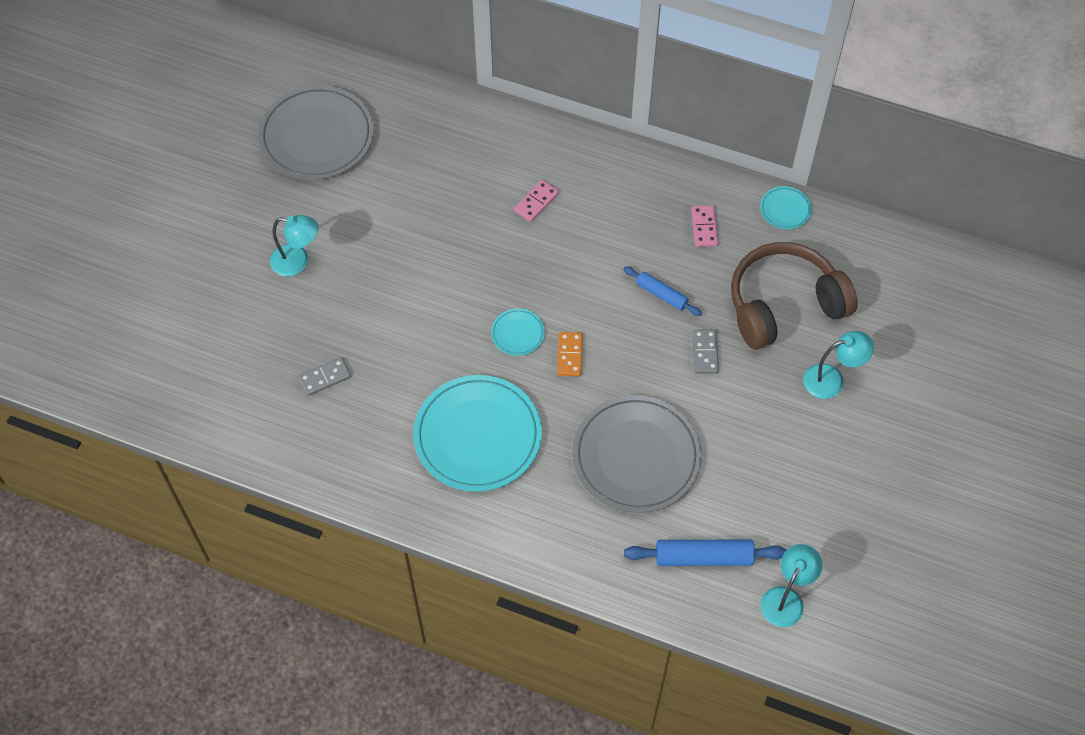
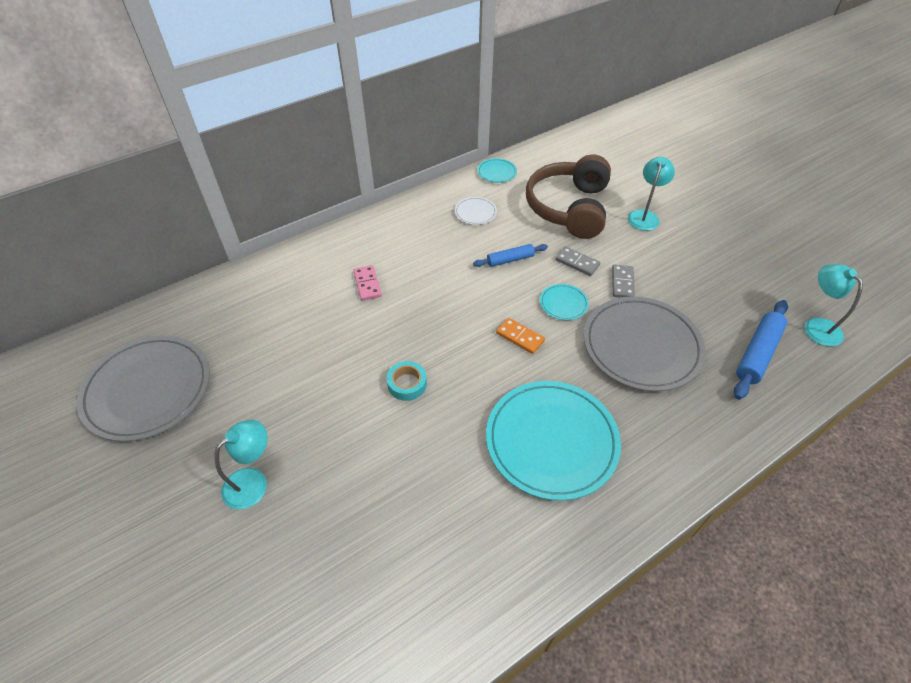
camera: 55 degrees left, 10 degrees down
(325, 378) = (397, 534): grey domino -> grey domino (622, 283)
(454, 302) = (407, 384): none -> turquoise tape
(517, 333) = (473, 358): turquoise plate -> turquoise plate (563, 303)
(704, 227) = (475, 212): pink domino -> white plate

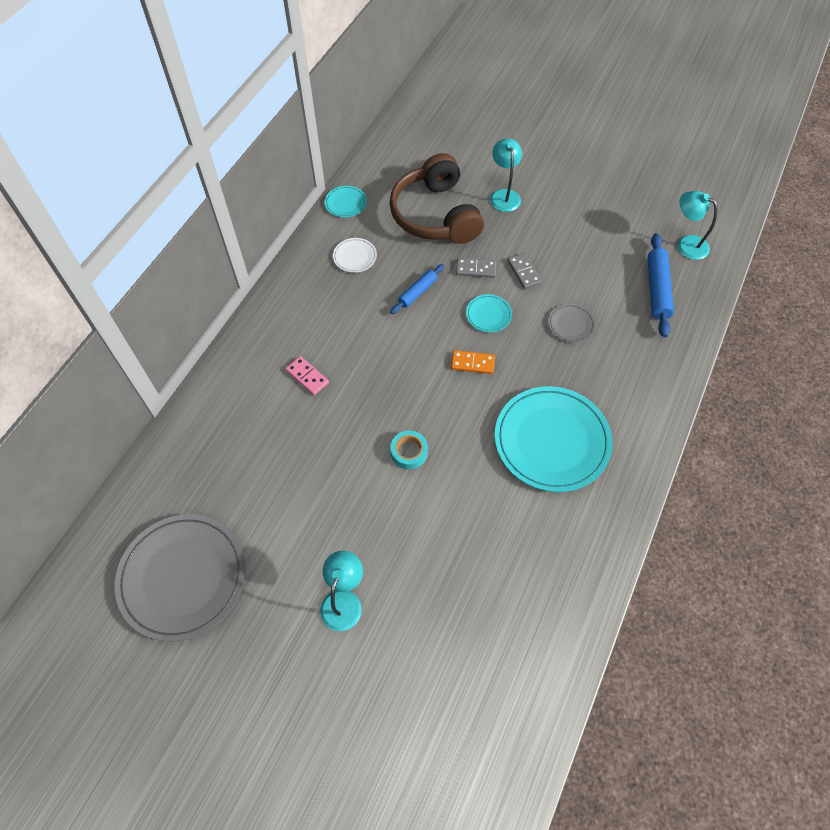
camera: 30 degrees left, 10 degrees up
(641, 346) = (571, 324): grey plate -> grey plate, size x0.43

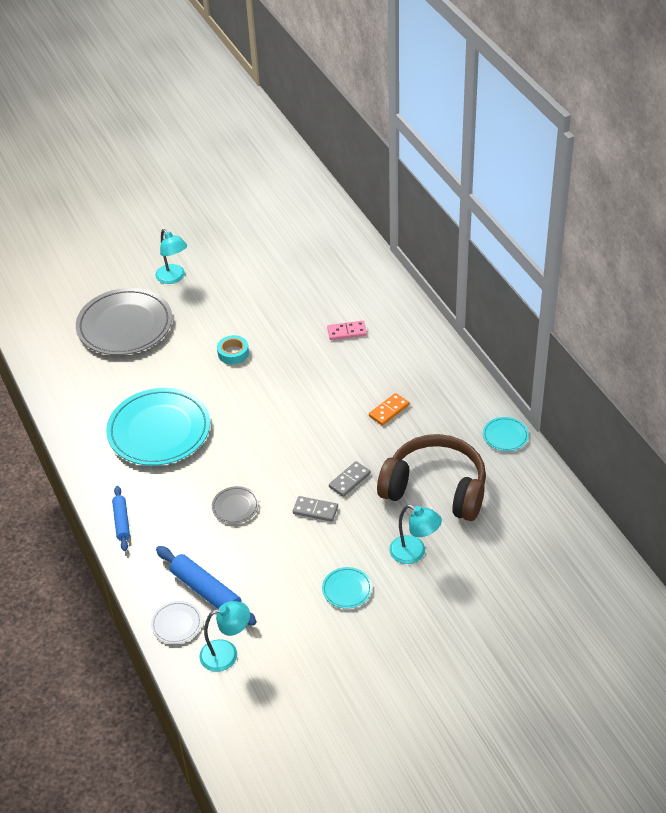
camera: 130 degrees right, 15 degrees down
(182, 577) = (262, 222): grey plate -> grey plate (125, 325)
(355, 257) = (437, 411): white plate -> white plate (176, 624)
(417, 292) = (362, 430): blue rolling pin -> blue rolling pin (121, 522)
(472, 363) = (264, 425): orange domino -> orange domino (388, 410)
(488, 315) = (297, 461): turquoise plate -> turquoise plate (347, 589)

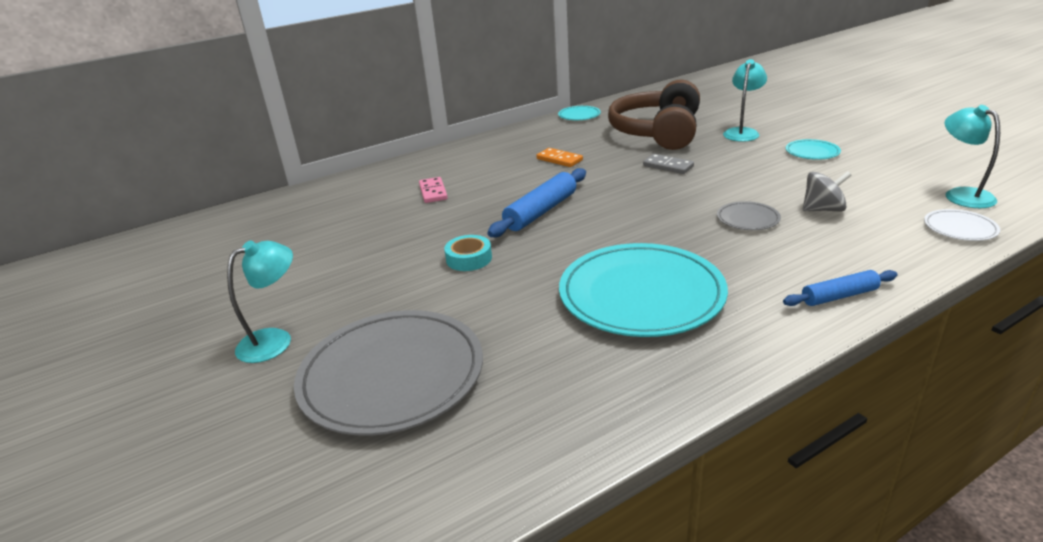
camera: 95 degrees left, 15 degrees down
(206, 591) = (891, 218): blue rolling pin -> blue rolling pin (541, 211)
(234, 555) = (823, 209): none -> grey spinning top
(315, 510) = (721, 177): grey domino -> none

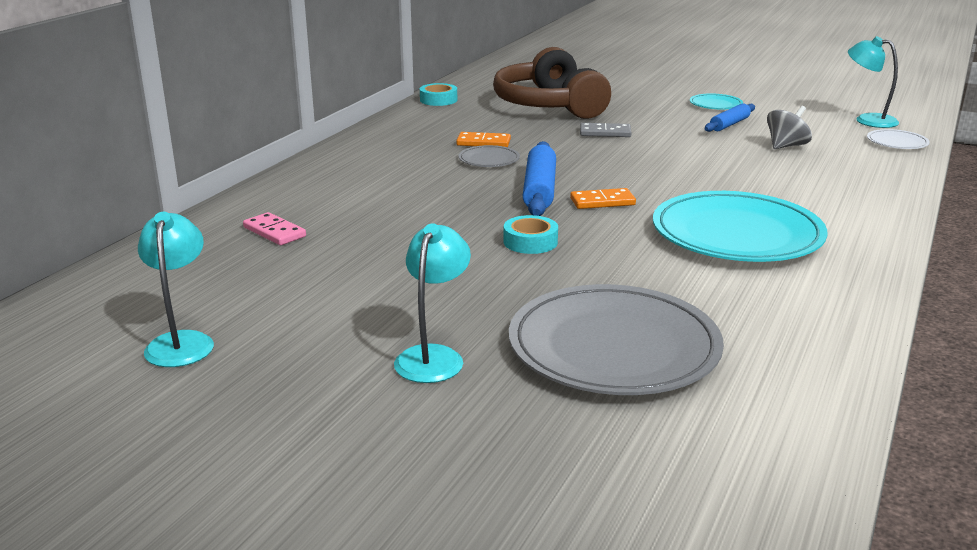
camera: 35 degrees left, 5 degrees down
(433, 192) = (384, 193): pink domino -> pink domino (274, 232)
(573, 234) = (602, 202): none -> orange domino
(579, 115) = (438, 100): turquoise plate -> turquoise tape
(742, 132) = (631, 96): turquoise lamp -> turquoise lamp (181, 342)
(747, 219) = (738, 163): grey plate -> grey plate (489, 159)
(839, 296) = (882, 202): blue rolling pin -> blue rolling pin (729, 124)

